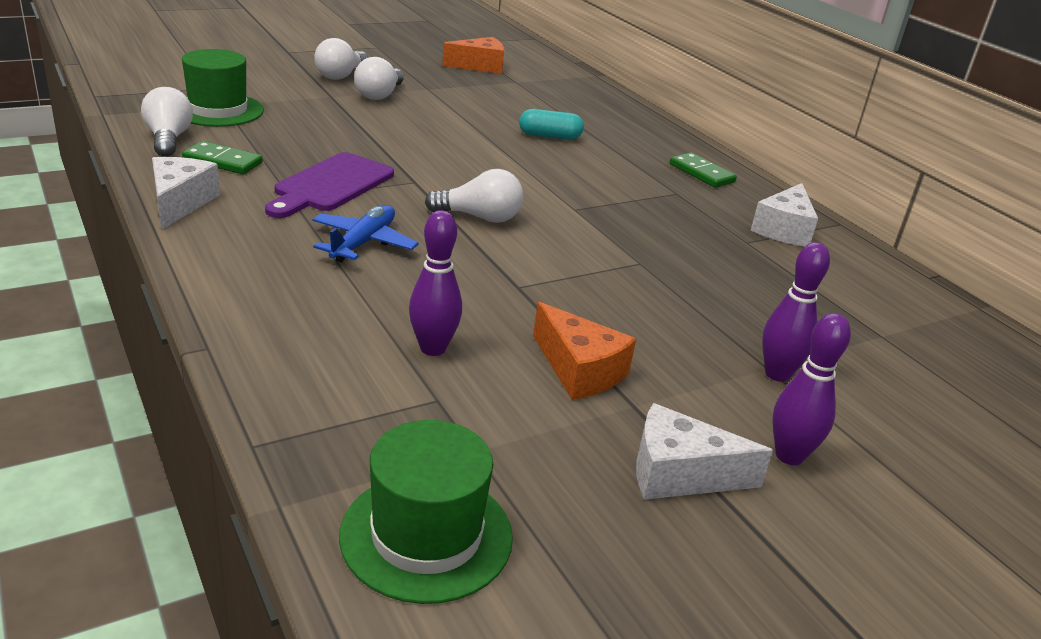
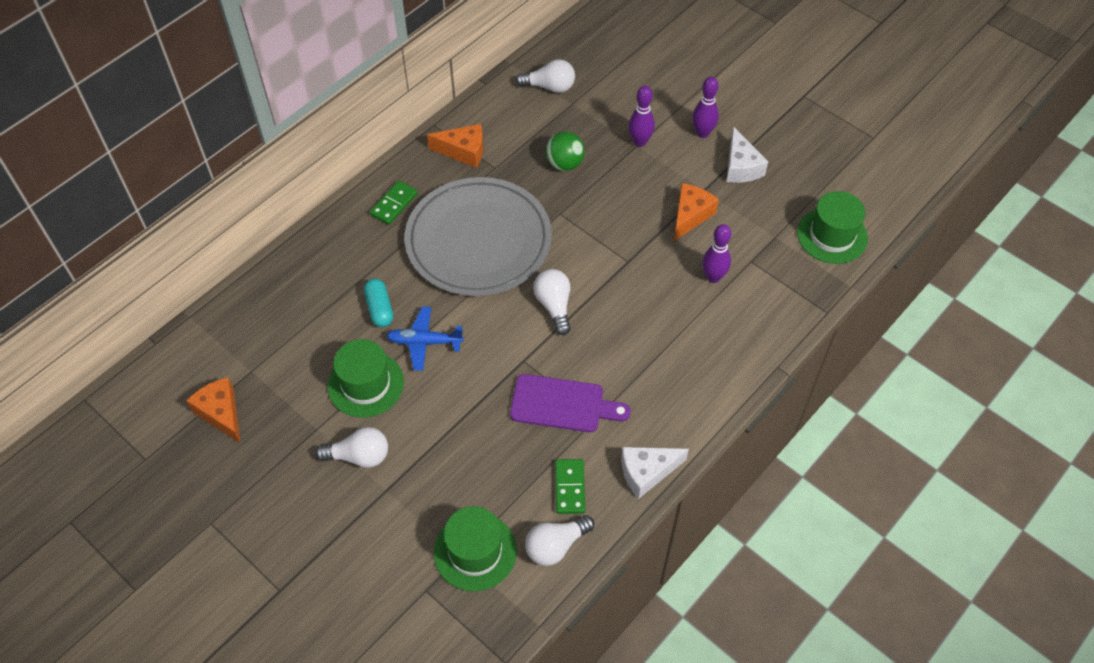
camera: 105 degrees left, 25 degrees up
(341, 75) = (325, 509): white light bulb -> white light bulb (549, 87)
(363, 243) = (629, 351): blue plane -> blue plane (424, 342)
(458, 113) = (366, 384): none -> green hat
(618, 202) = (478, 240): none -> grey plate
(740, 292) = (564, 164): none -> green ball
(784, 229) = (463, 151): white cheese -> orange cheese

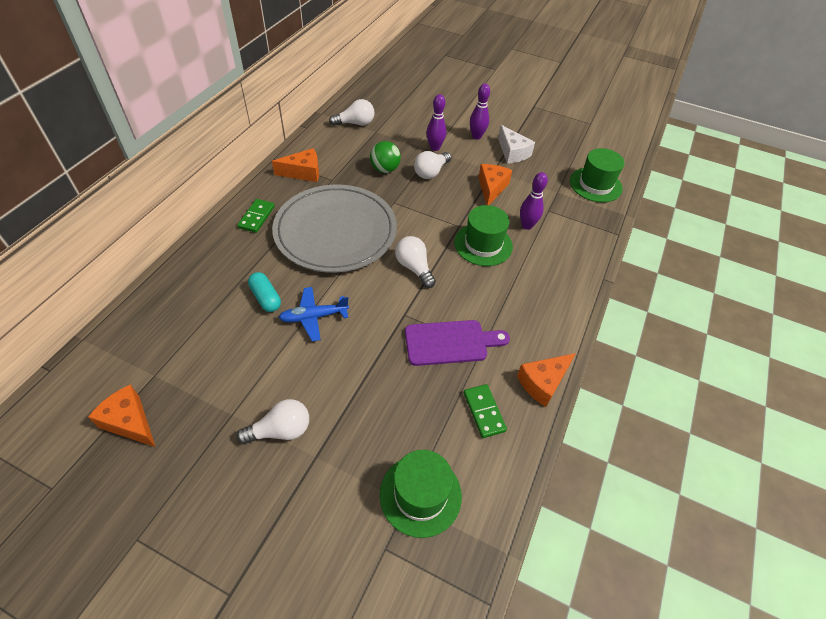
camera: 20 degrees left, 5 degrees down
(366, 384) = (270, 363): green hat -> green hat (483, 244)
(556, 546) = (492, 468): white light bulb -> white light bulb (431, 172)
(647, 472) = (543, 383): white cheese -> orange cheese

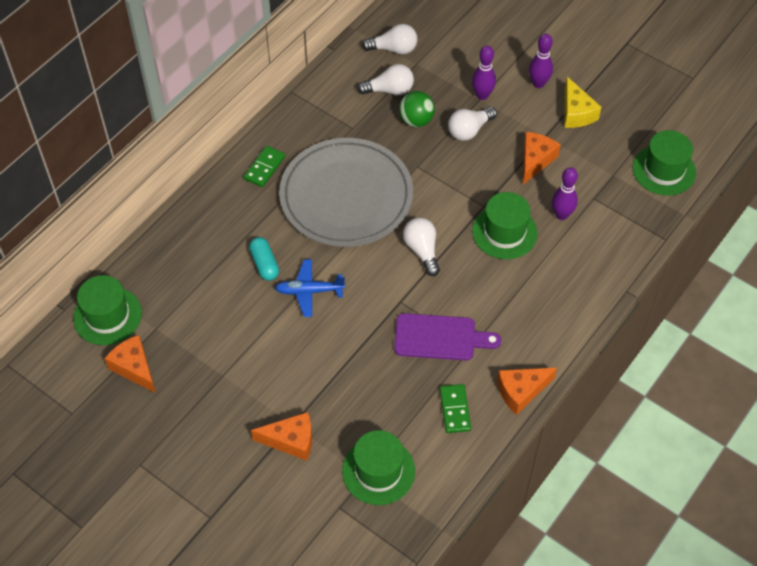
camera: 15 degrees right, 5 degrees up
(99, 370) = (107, 316): none -> green hat
(280, 430) = (264, 396): white light bulb -> white light bulb (389, 90)
(303, 172) = (322, 115): orange cheese -> orange cheese (291, 440)
(512, 153) = (576, 113): white cheese -> yellow cheese

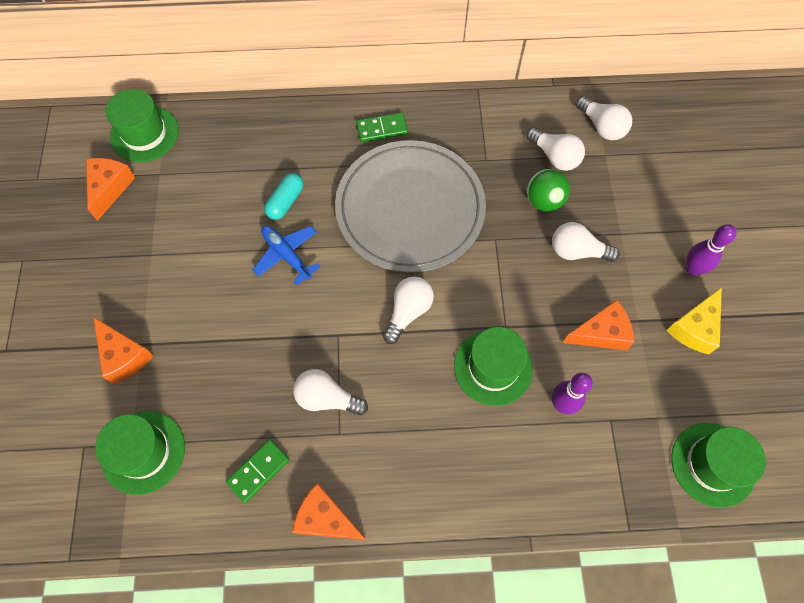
camera: 50 degrees right, 10 degrees up
(440, 337) = (327, 398): purple cutting board -> white light bulb
(482, 95) = (627, 232): purple bowling pin -> none

